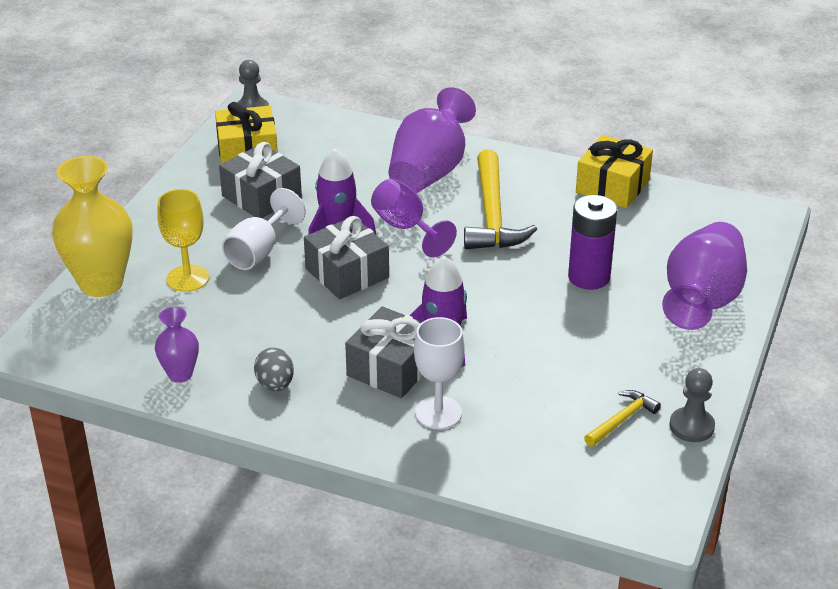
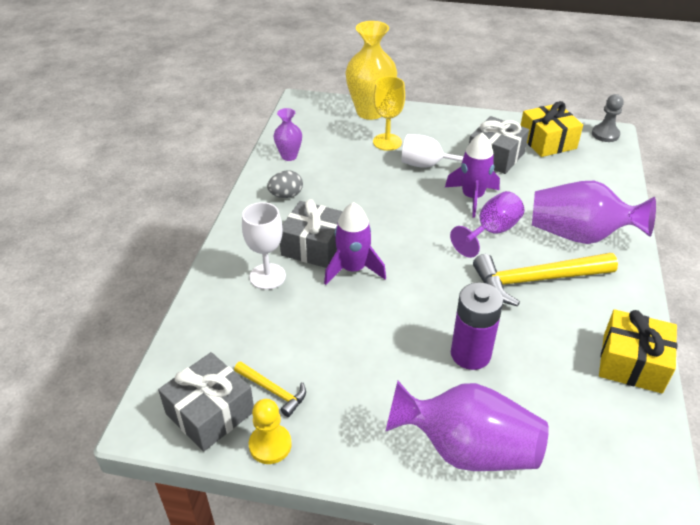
camera: 80 degrees right, 5 degrees up
(347, 273) = (419, 209): grey gift -> grey gift (210, 413)
(691, 426) = (270, 445): grey pawn -> yellow pawn

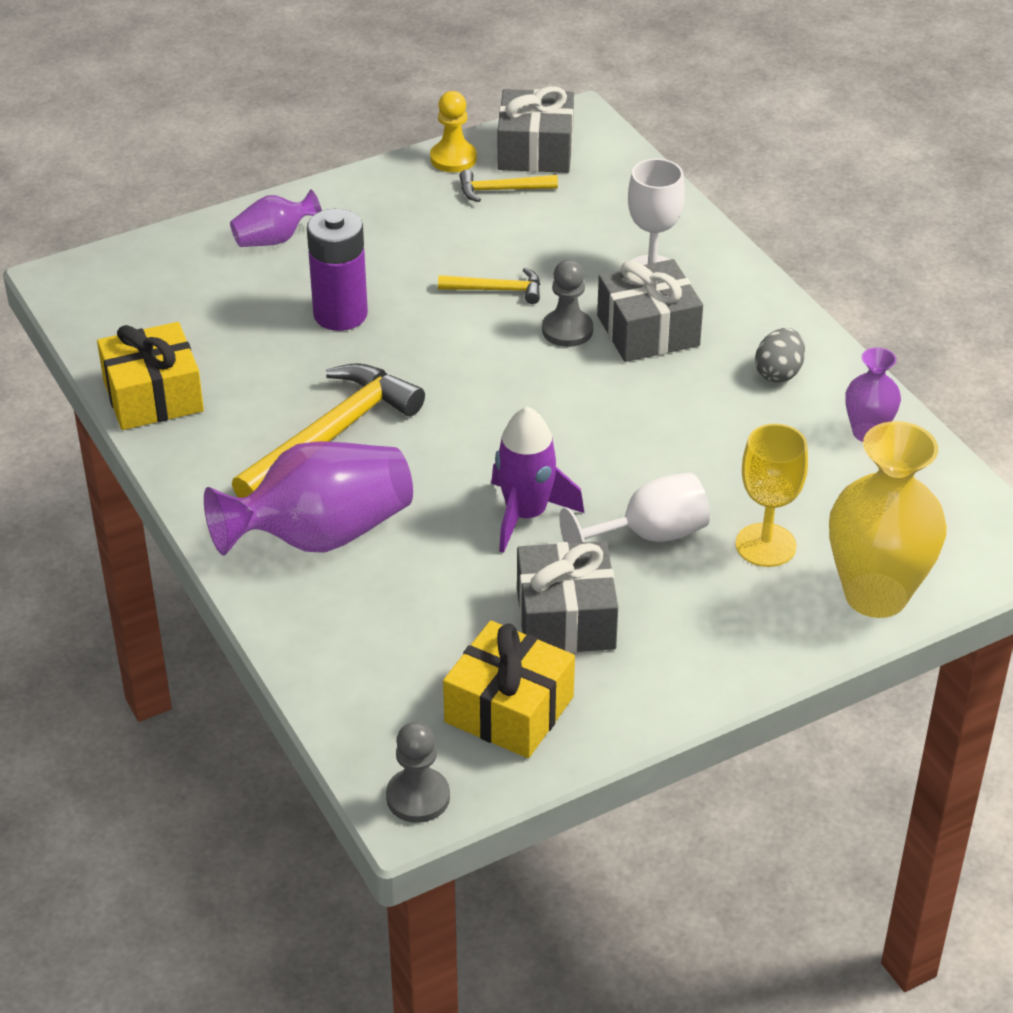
camera: 140 degrees right, 0 degrees up
(353, 269) = (567, 330): purple rocket -> grey pawn
(361, 315) = (497, 290): none -> yellow hammer
(467, 449) = (274, 239): purple vase -> purple vase, size x0.52
(491, 232) = (447, 473): purple goblet -> none

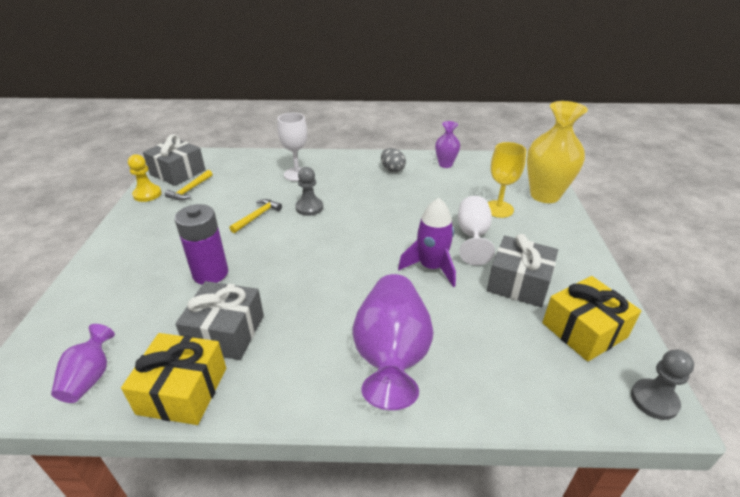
camera: 60 degrees left, 5 degrees down
(274, 239) = (115, 275): purple vase -> purple vase (90, 377)
(332, 436) = (307, 315): yellow hammer -> none
(648, 330) = (333, 188): grey gift -> grey gift (226, 332)

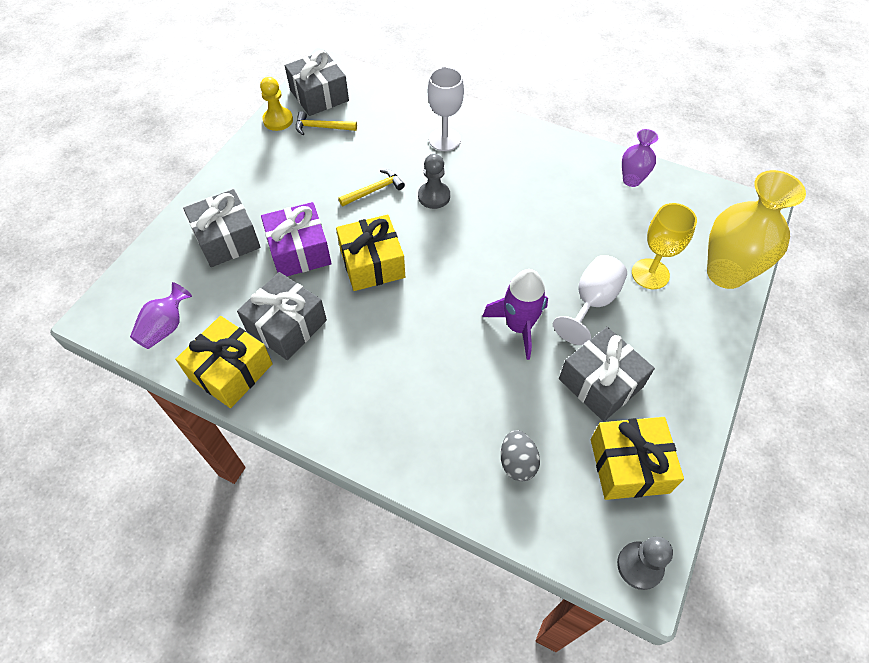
camera: 25 degrees right, 20 degrees up
(132, 285) = (227, 239): none -> grey gift
(190, 190) = (322, 127): yellow hammer -> yellow hammer turned 45 degrees clockwise
(210, 273) = (299, 251): purple battery -> purple gift
(283, 263) = (372, 263): none -> yellow gift
(391, 355) = (419, 411): purple vase -> none
(392, 169) = (560, 167): grey egg -> grey egg (517, 462)

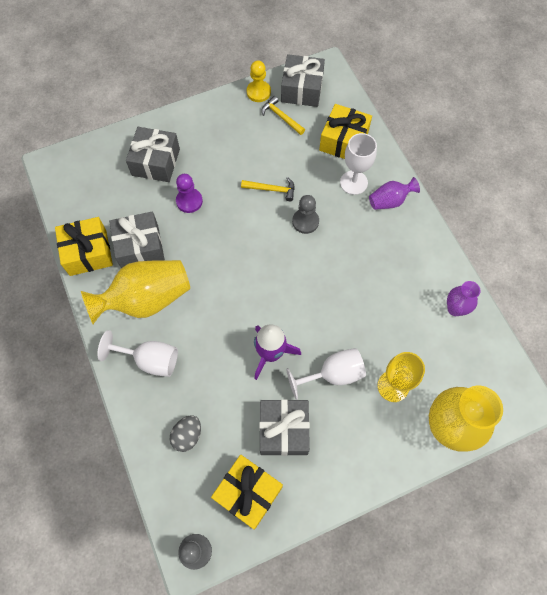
camera: 40 degrees right, 10 degrees up
(165, 327) = (77, 198): purple vase -> purple vase (389, 201)
(299, 251) = (189, 201): purple gift -> purple pawn
(343, 369) = (146, 299): none -> yellow vase
(372, 263) = (223, 242): yellow gift -> yellow gift (344, 141)
(405, 423) = (150, 360): none -> white goblet

